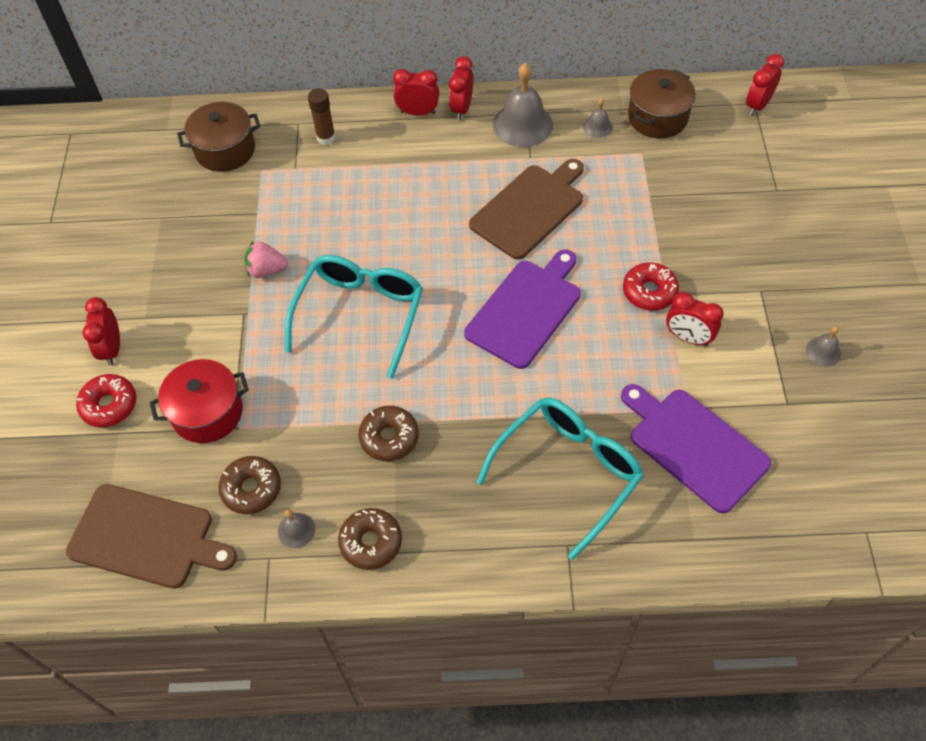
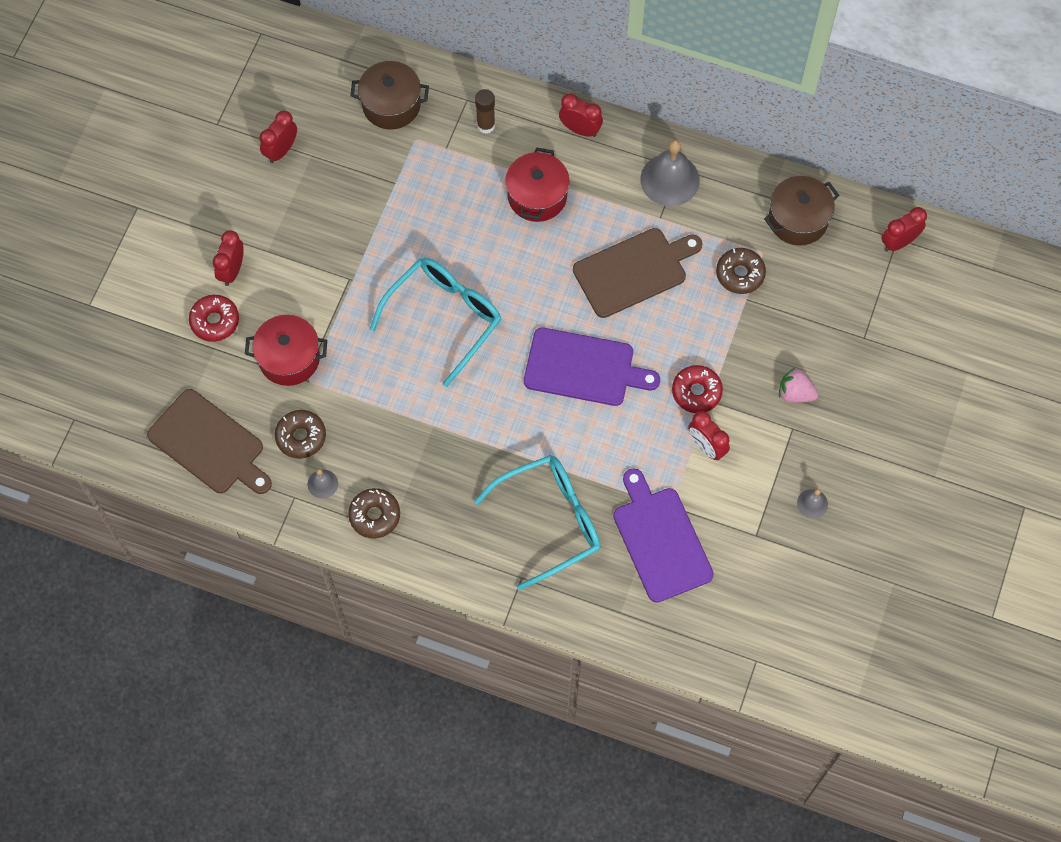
camera: 20 degrees right, 10 degrees up
(266, 270) = (383, 244): pink strawberry -> pink strawberry (795, 393)
(389, 437) = (423, 437): brown donut -> brown donut (740, 274)
(403, 178) = (537, 196): none -> red pot
(461, 109) = (622, 140): red clock -> red clock (281, 150)
(525, 310) = (583, 368): purple cutting board -> purple cutting board turned 45 degrees clockwise
(597, 126) = (737, 208): grey bell -> none

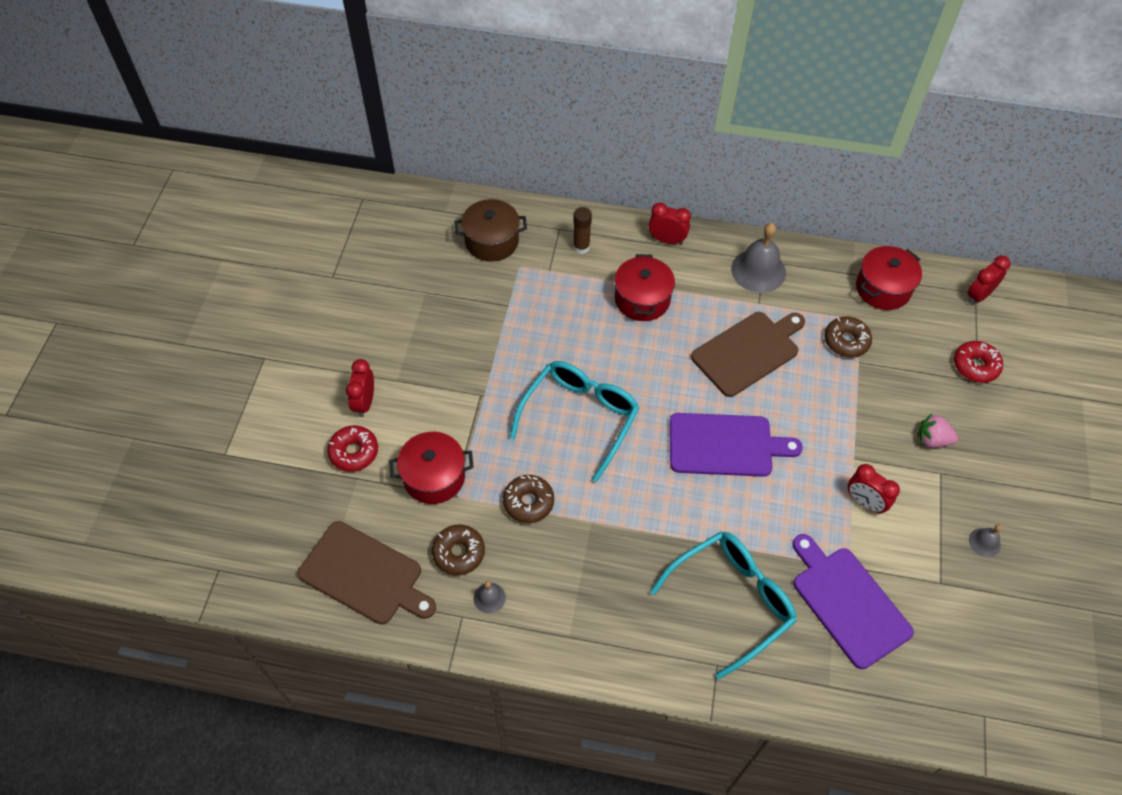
camera: 10 degrees left, 10 degrees down
(281, 150) = (396, 291): red clock -> none
(375, 516) = (550, 623): brown donut -> brown donut (528, 502)
(696, 392) = (839, 452): red donut -> red donut (975, 366)
(798, 219) = (883, 288): brown pot -> red pot

